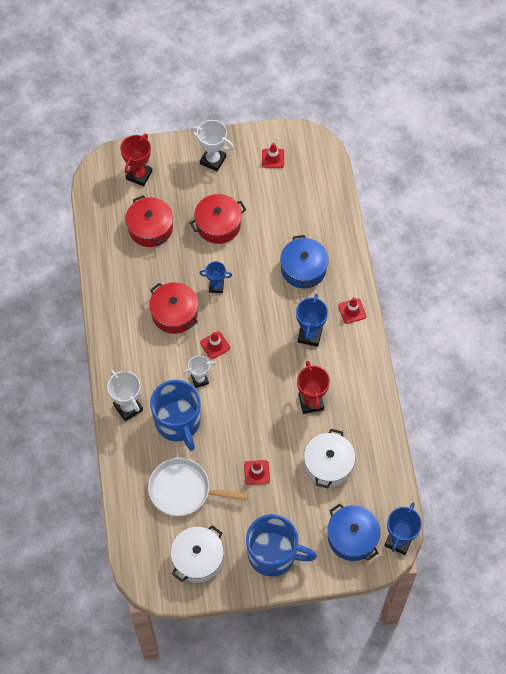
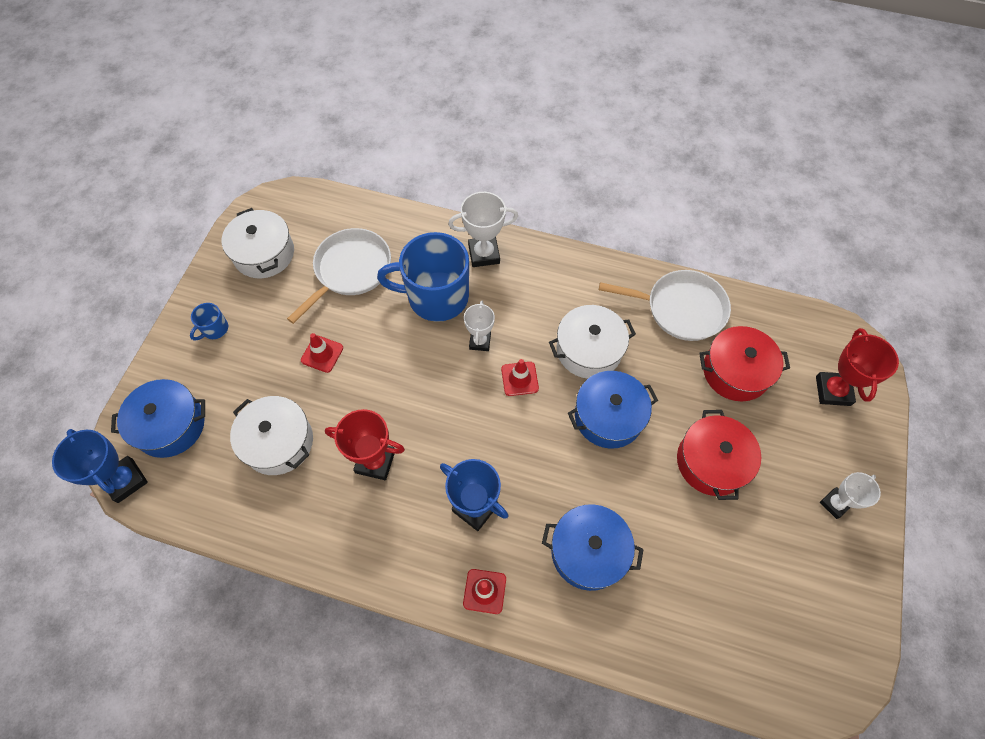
camera: 115 degrees right, 0 degrees up
(117, 271) = (681, 309): none -> white pan
(139, 175) = (832, 391): red trophy -> red trophy turned 45 degrees clockwise
(174, 313) = (589, 350): red pot -> white pot
(213, 160) = (834, 504): white trophy -> white trophy, size x0.66
(216, 286) = (608, 417): blue trophy -> blue pot
(273, 158) = (815, 601): red traffic cone -> none
(273, 554) = (214, 329): blue mug -> blue mug, size x0.42

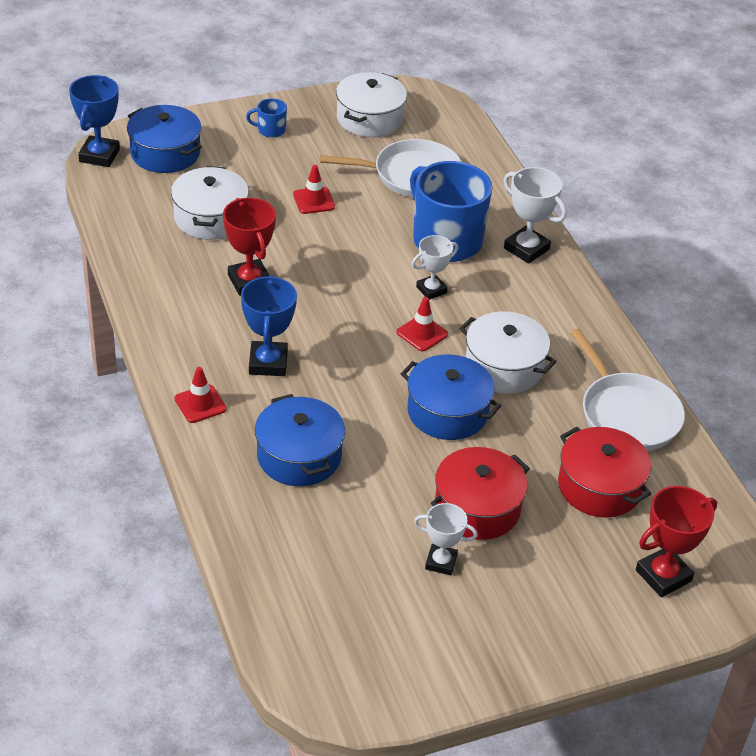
camera: 50 degrees right, 20 degrees down
(834, 504) = (529, 625): white trophy -> white trophy (441, 562)

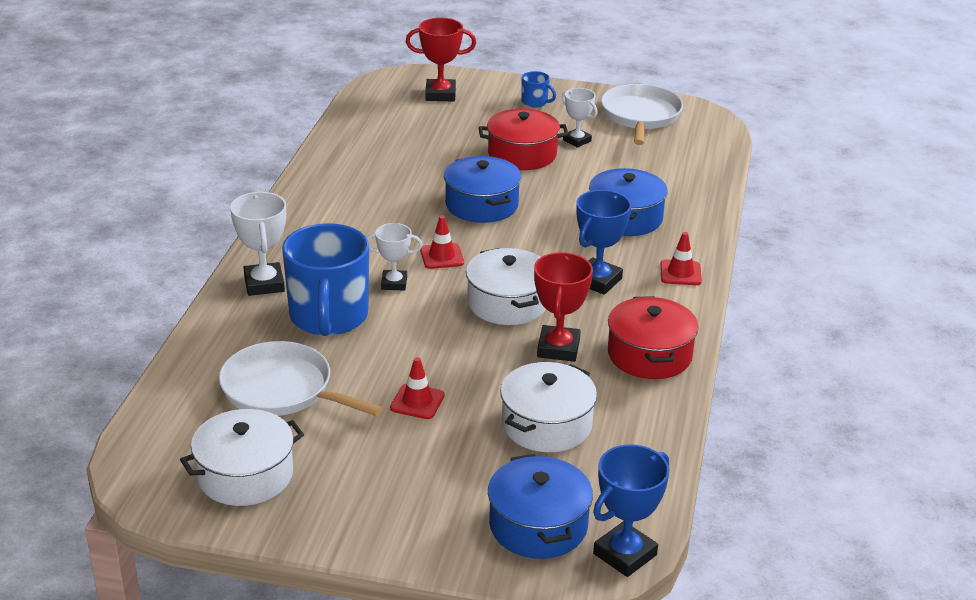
camera: 145 degrees left, 10 degrees down
(270, 130) = (380, 507): blue mug -> blue mug (535, 102)
(504, 367) = (402, 214): white pot -> white pot (507, 303)
(599, 486) = (423, 137): red pot -> red pot (649, 355)
(627, 414) = (348, 161): white pan -> white pan (640, 116)

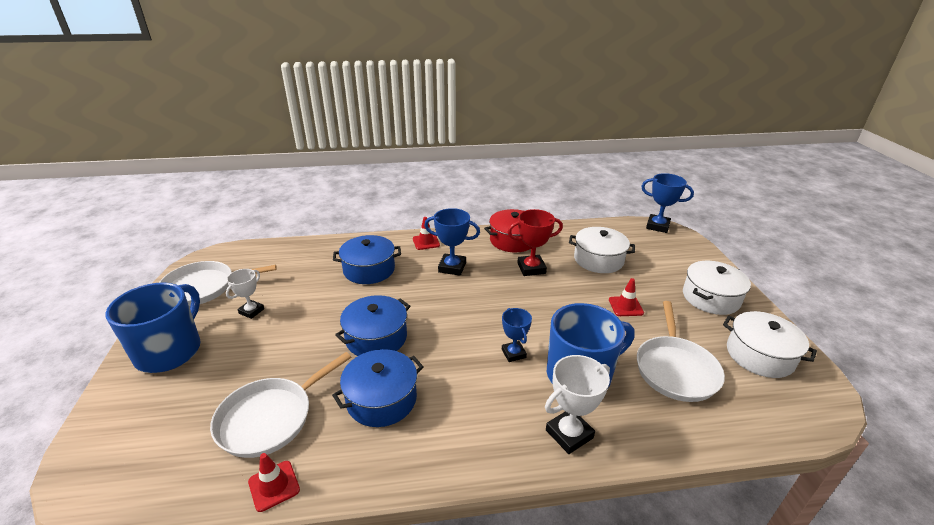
camera: 110 degrees left, 0 degrees up
(394, 283) = (513, 353): white trophy -> blue trophy
(408, 143) = (270, 418): none -> white pan
(440, 94) = (142, 427): red trophy -> none
(441, 256) = (463, 339): red traffic cone -> red traffic cone (274, 485)
(507, 303) = (500, 296): white pot -> white pot (710, 298)
(522, 154) = (281, 335): red pot -> none
(535, 102) = (170, 350): blue mug -> blue mug, size x2.38
(538, 525) = (668, 248): blue pot -> blue pot (381, 399)

